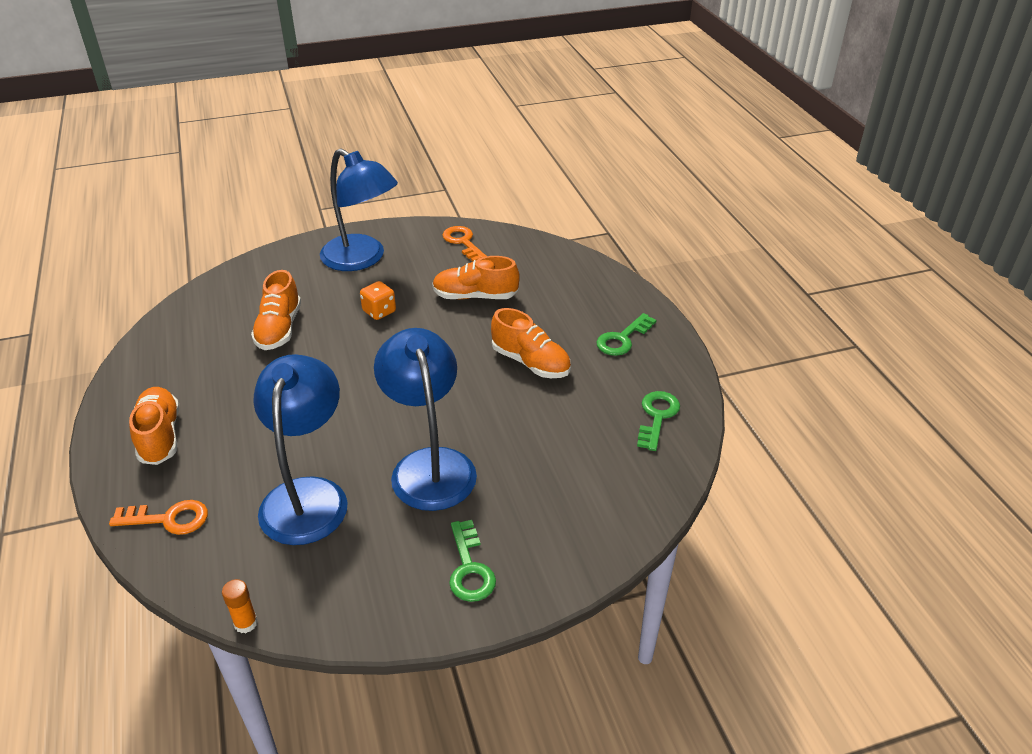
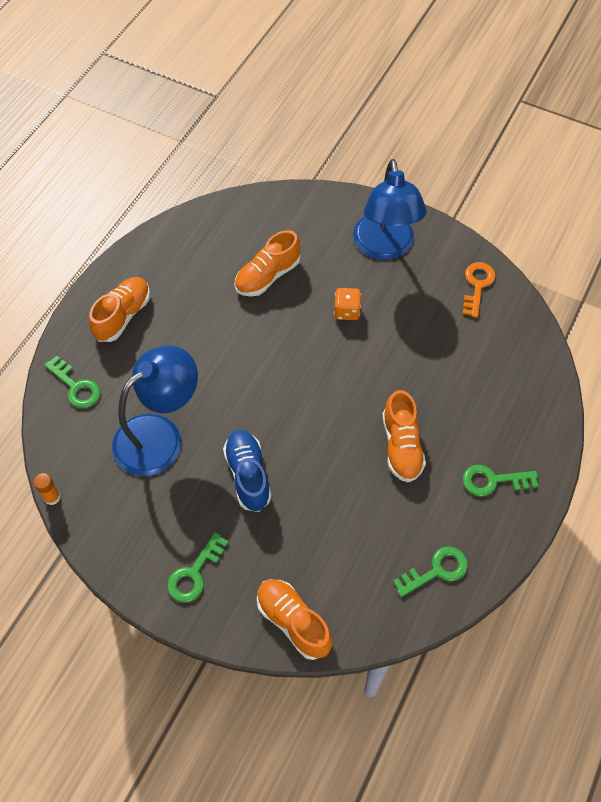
camera: 45 degrees right, 20 degrees up
(168, 519) = (76, 386): orange key -> green key
(429, 465) = (248, 475): blue lamp -> blue shoe
(475, 296) = (428, 350): orange shoe -> orange shoe (293, 622)

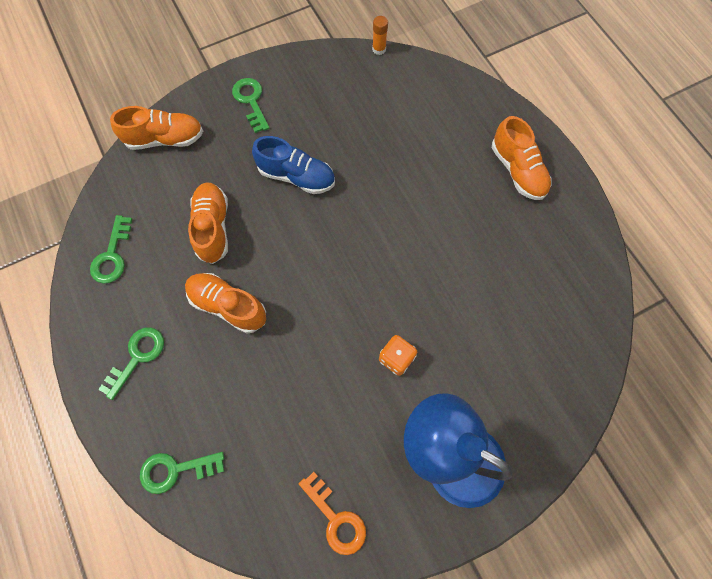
camera: 125 degrees right, 10 degrees up
(76, 386) = (466, 105): green key -> green key (176, 470)
(159, 435) = (378, 137): blue lamp -> none
(267, 276) = (486, 313): orange shoe -> orange shoe (213, 227)

